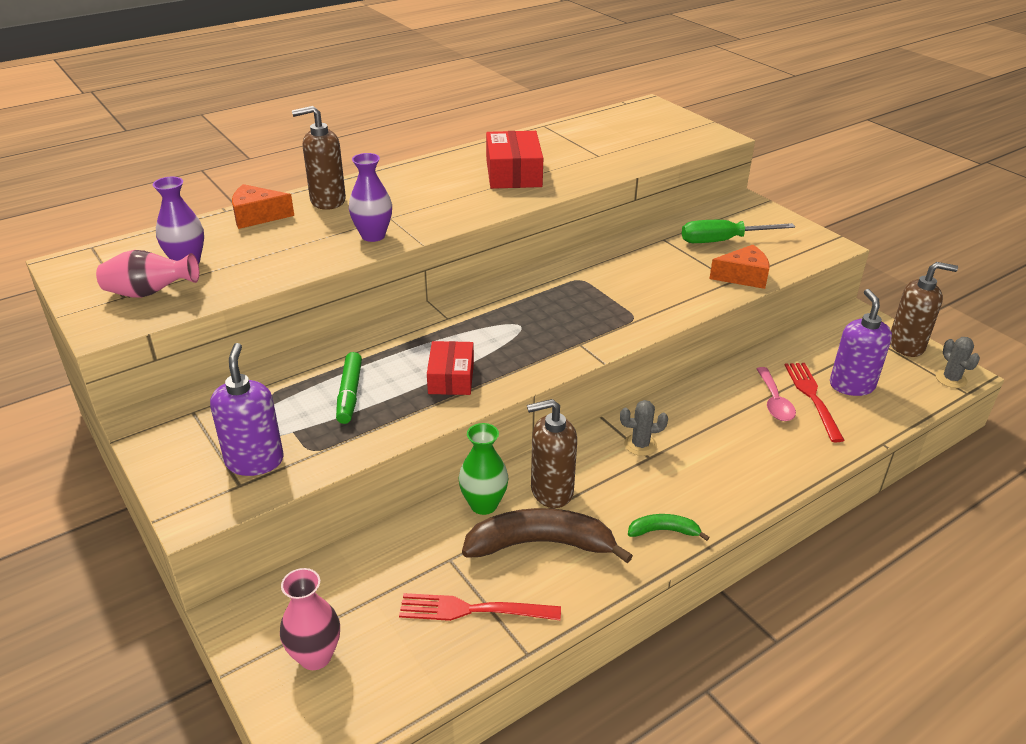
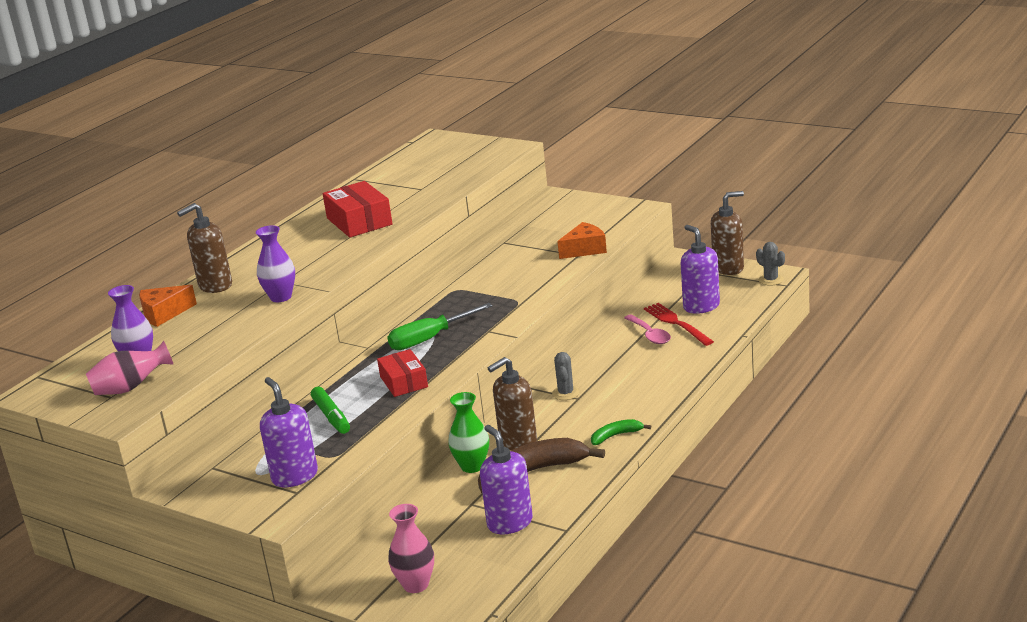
camera: 20 degrees left, 10 degrees down
(472, 610) = (509, 523): red fork -> purple soap dispenser
(640, 445) = (566, 393): grey cactus -> grey cactus turned 60 degrees counterclockwise
(722, 241) = (552, 230): green screwdriver -> green screwdriver (429, 339)

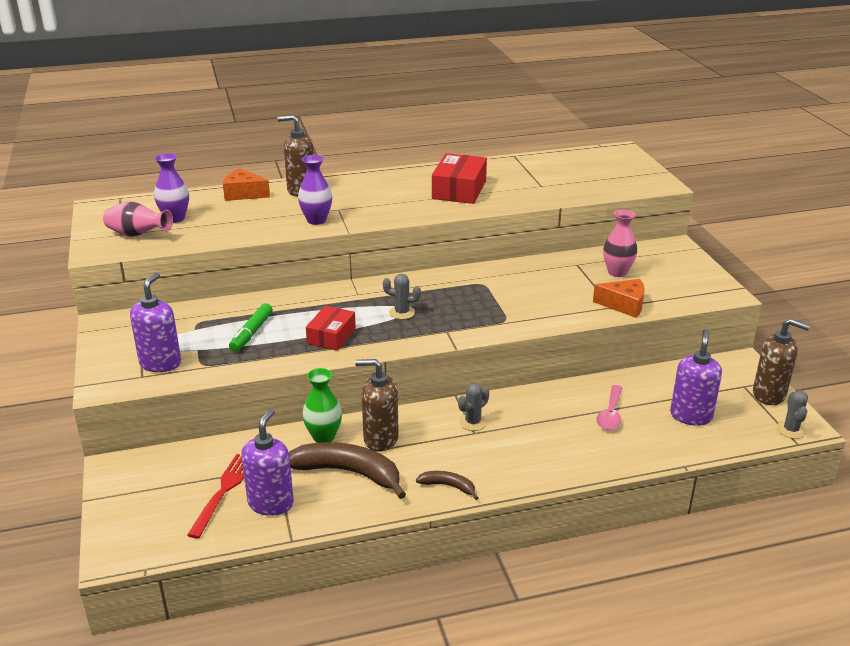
camera: 40 degrees right, 5 degrees up
(416, 585) = (149, 504): pink vase -> pink vase (617, 272)
(429, 339) = (402, 312): green screwdriver -> grey cactus
(616, 436) = (448, 486): green banana -> brown banana
(676, 323) = (647, 418): red fork -> red fork (223, 491)

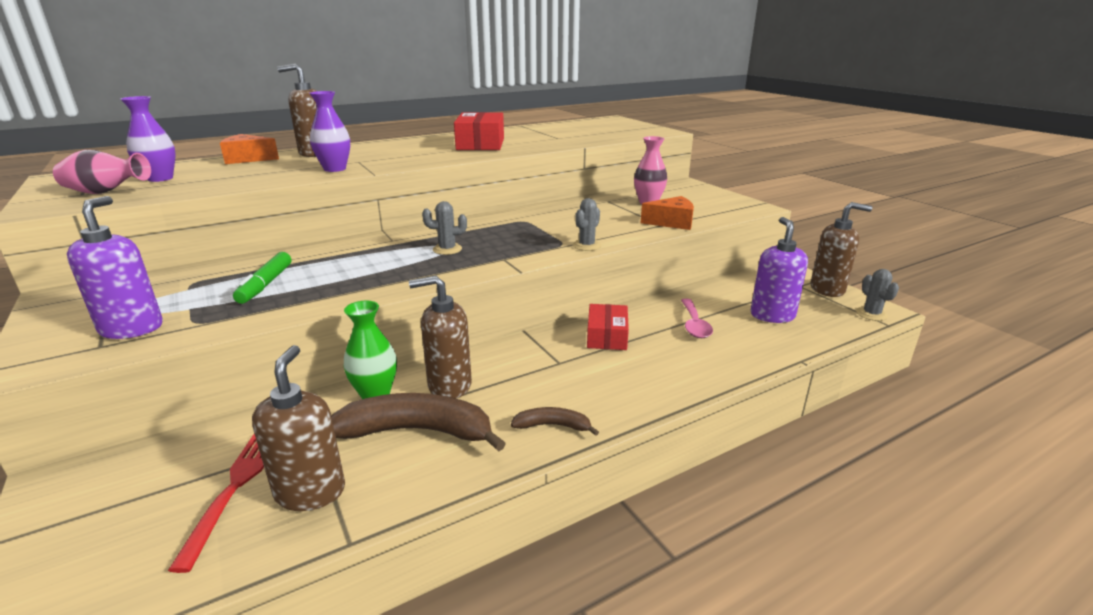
camera: 15 degrees left, 5 degrees down
(271, 503) = (310, 491): purple soap dispenser -> brown soap dispenser
(331, 336) = (369, 276): red box -> red box (607, 336)
(473, 422) = (553, 352): grey cactus -> grey cactus (587, 245)

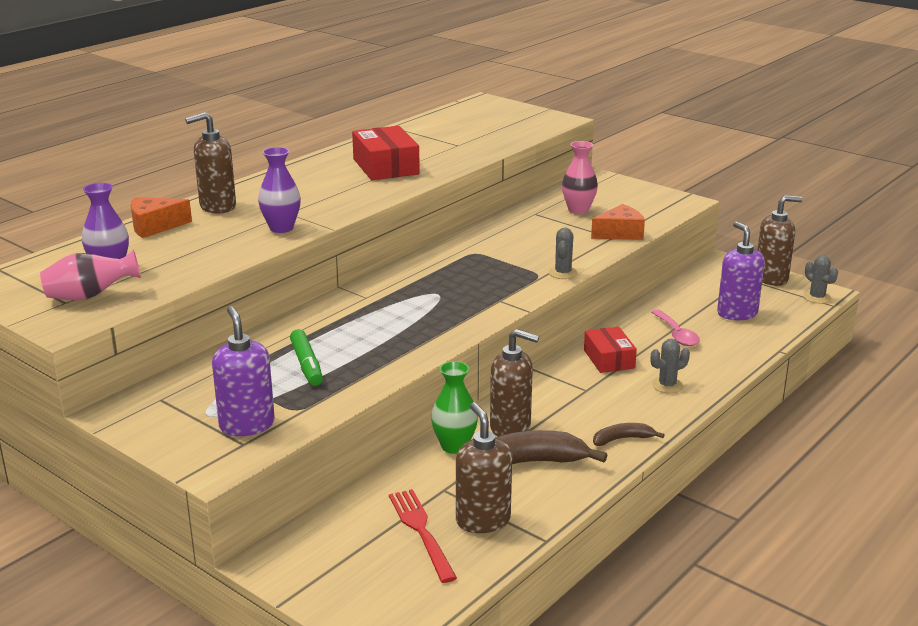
camera: 20 degrees left, 0 degrees up
(447, 249) = (435, 299): grey cactus -> grey cactus (667, 385)
(449, 386) = (510, 427): brown soap dispenser -> brown soap dispenser turned 135 degrees counterclockwise

